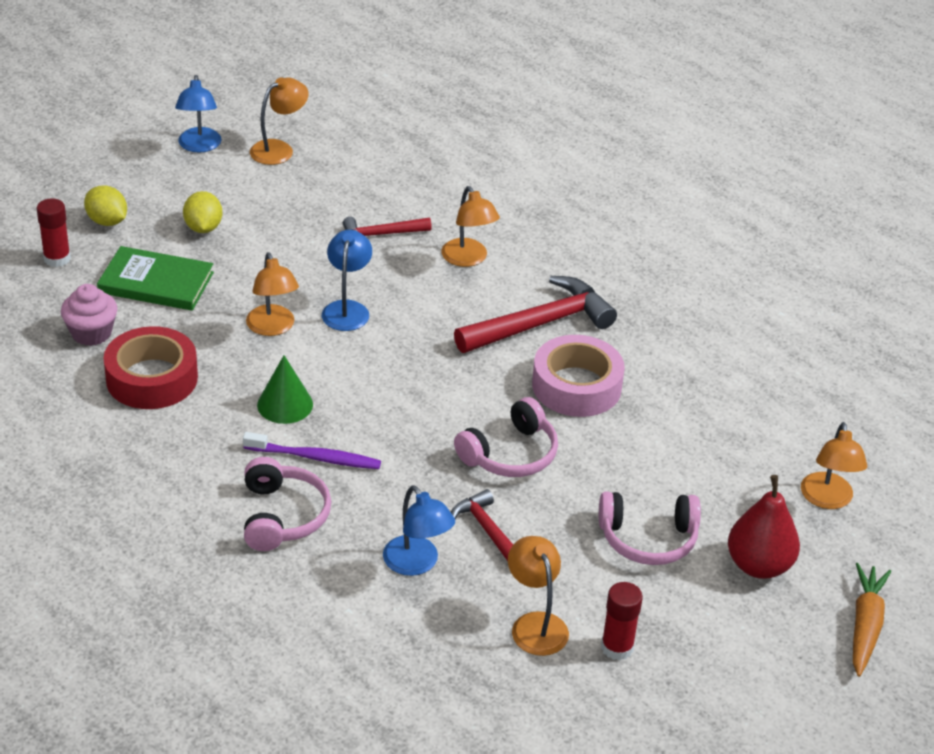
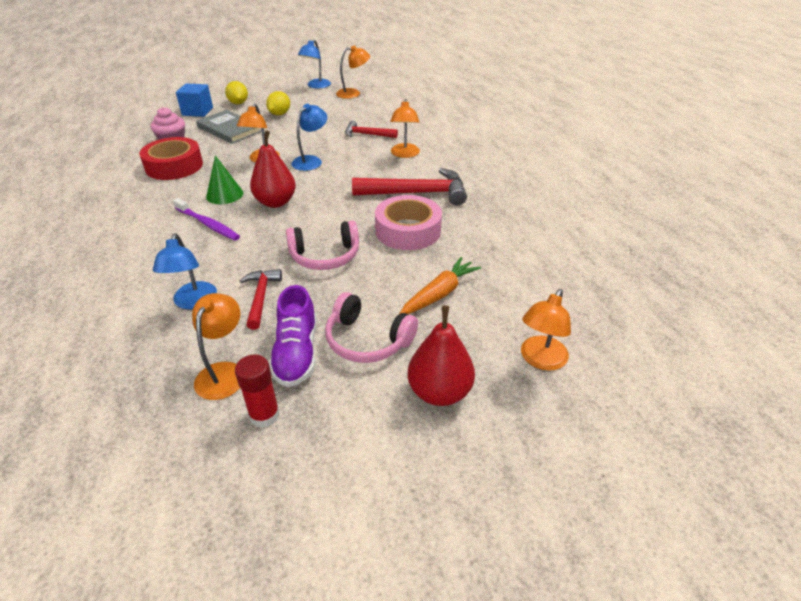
camera: 30 degrees right, 0 degrees up
(57, 258) = (197, 111): red glue stick -> blue cube
(156, 282) = (229, 129): green book -> grey book
(282, 516) = (151, 249): pink headphones -> none
(369, 395) = (276, 202): none -> red pear
(589, 578) = (296, 353): none -> purple shoe
(865, 626) = (498, 485): orange carrot -> orange carrot (439, 294)

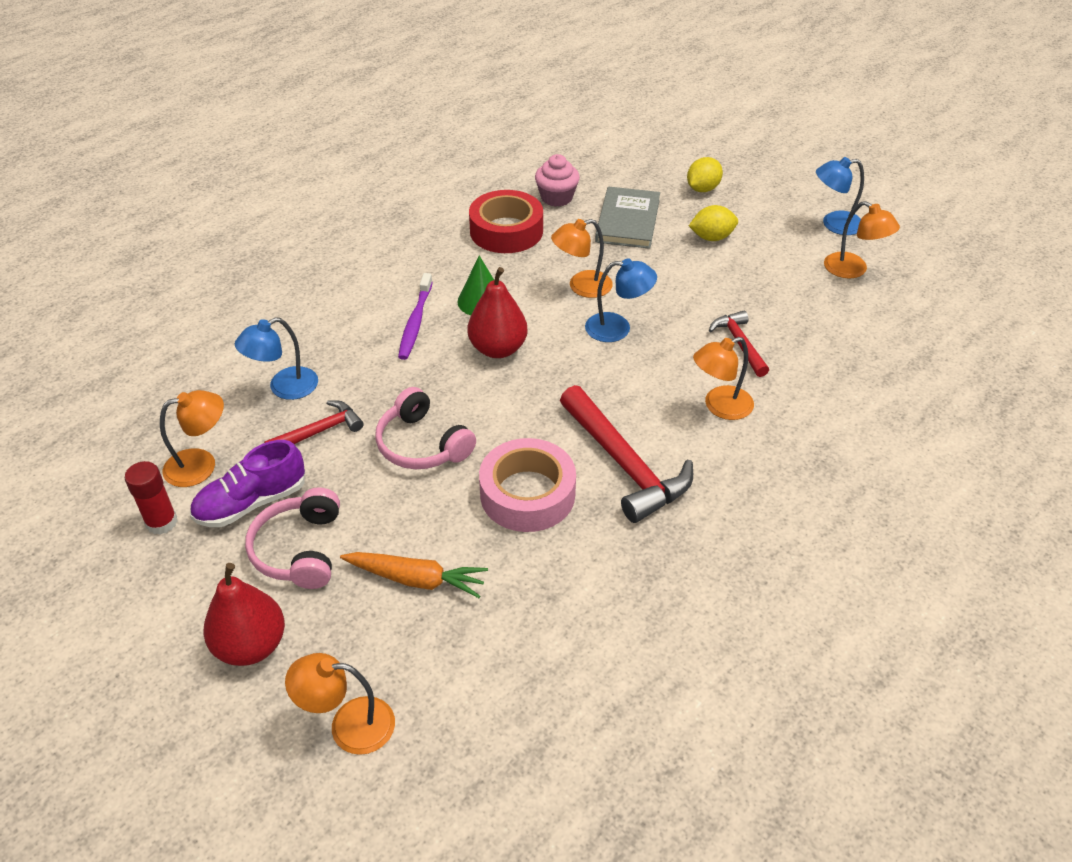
camera: 60 degrees right, 5 degrees up
(197, 111) = (645, 172): blue cube -> none

